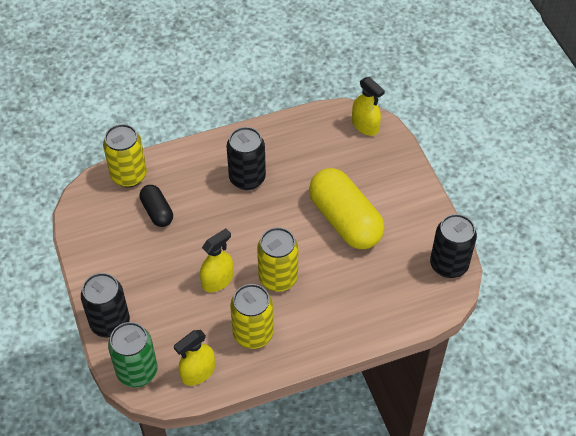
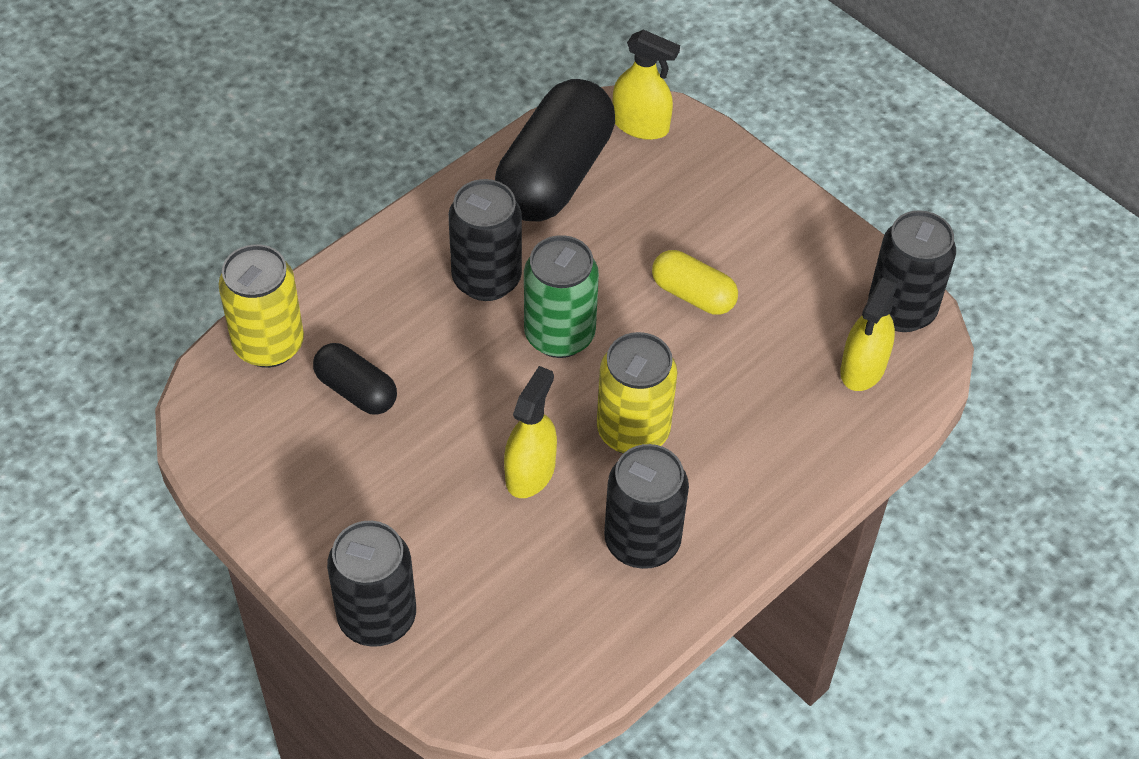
camera: 25 degrees left, 0 degrees up
(137, 371) = (473, 684): green can -> green can (559, 335)
(198, 372) = (583, 644): yellow spray bottle -> yellow spray bottle (863, 368)
(253, 334) = (642, 541): yellow can -> black can
(308, 137) = (555, 175): none -> black capsule
(345, 220) = (693, 295): yellow capsule -> yellow capsule, size x0.52

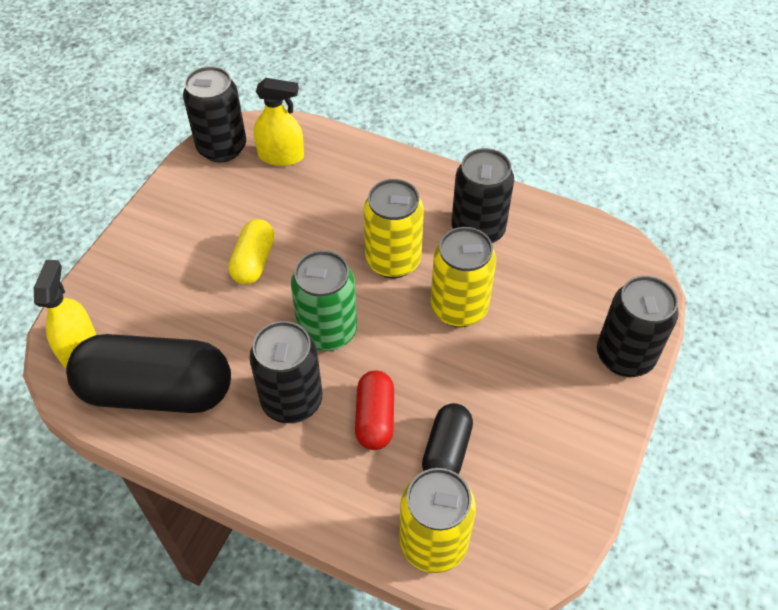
camera: 110 degrees left, 0 degrees up
(428, 342) = (375, 418): none -> red capsule
(530, 472) = (459, 308): yellow spray bottle -> yellow can

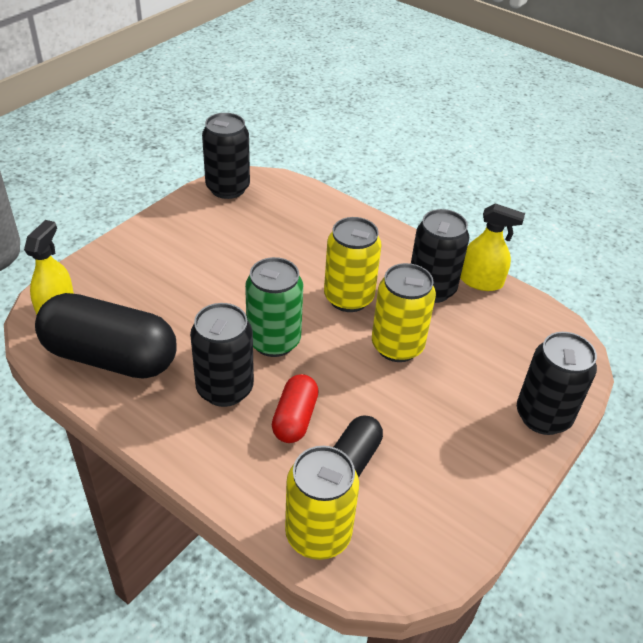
camera: 10 degrees right, 10 degrees down
(254, 261) = (227, 275): yellow capsule -> none
(281, 156) = (275, 203): yellow spray bottle -> yellow spray bottle (481, 281)

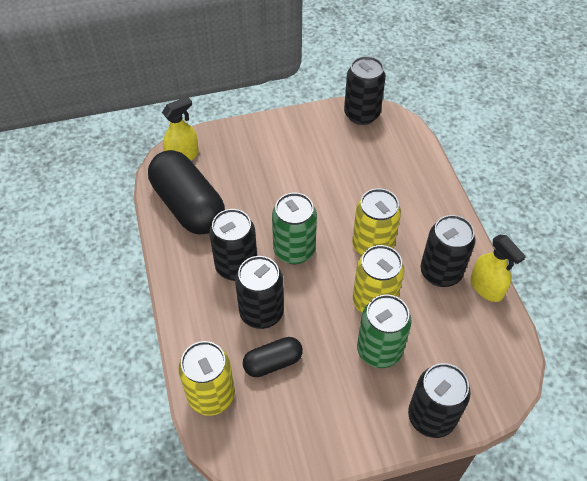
camera: 40 degrees right, 10 degrees up
(295, 418) = (261, 312): red capsule -> black can
(443, 386) = (379, 350): none -> green can

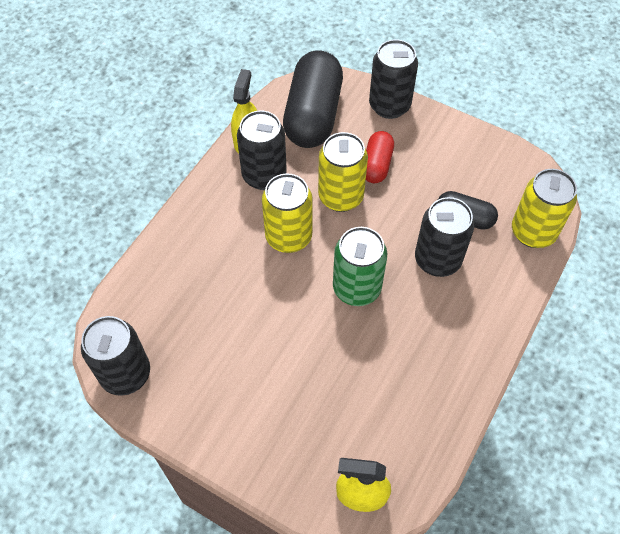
camera: 135 degrees left, 5 degrees up
(188, 206) = (410, 421): black capsule -> black capsule (313, 115)
(236, 266) = (421, 316): black can -> none
(379, 350) = (376, 165): green can -> red capsule

